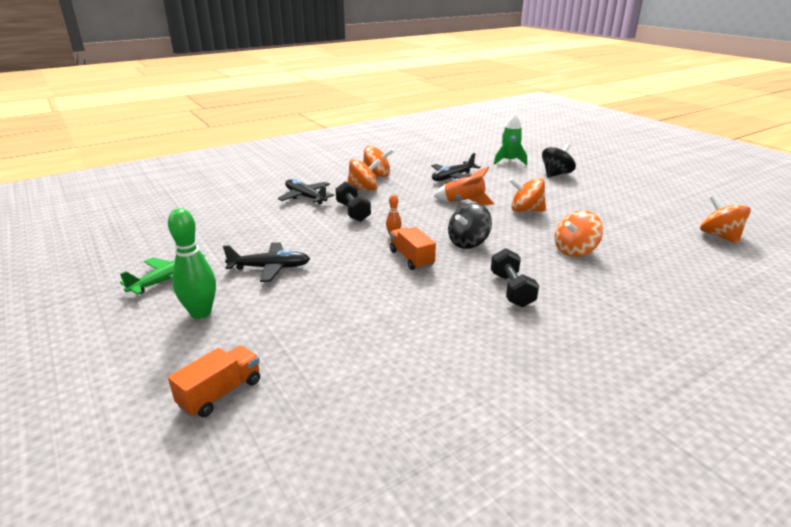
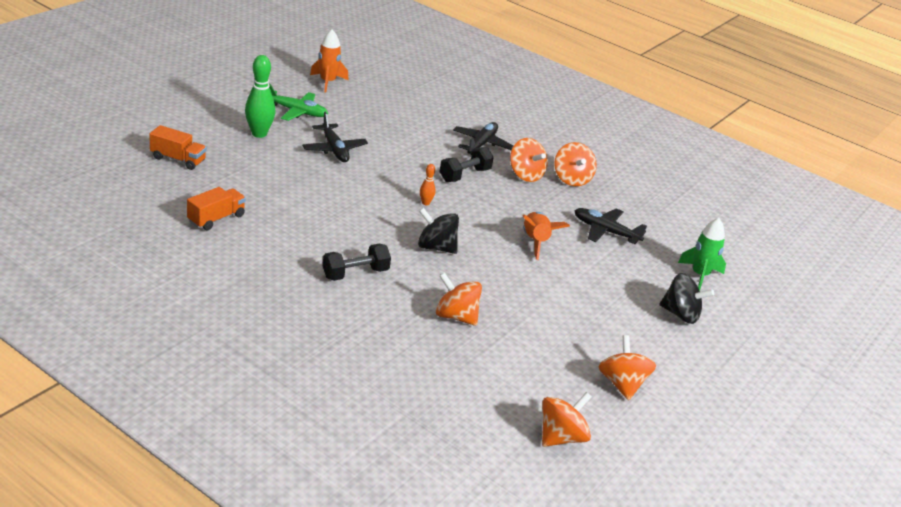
camera: 65 degrees right, 5 degrees up
(121, 251) = (328, 82): none -> orange rocket
(411, 258) = (386, 216): orange truck -> orange truck (216, 218)
(526, 210) = (541, 286): orange spinning top -> orange spinning top (622, 384)

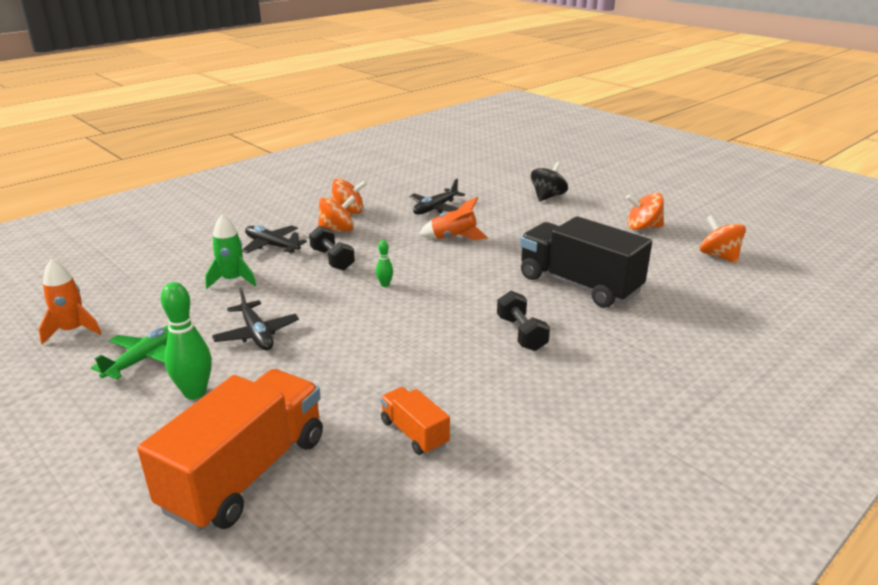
camera: 75 degrees left, 5 degrees down
(178, 159) = (246, 473): orange truck -> orange truck, size x2.07
(334, 149) = (256, 334): black plane -> black plane turned 75 degrees clockwise
(425, 203) = (385, 284): orange bowling pin -> green bowling pin
(436, 247) = (467, 285): black spinning top -> none
(456, 316) = (579, 285): orange spinning top -> black truck
(700, 275) = (494, 184): green rocket -> green rocket (232, 280)

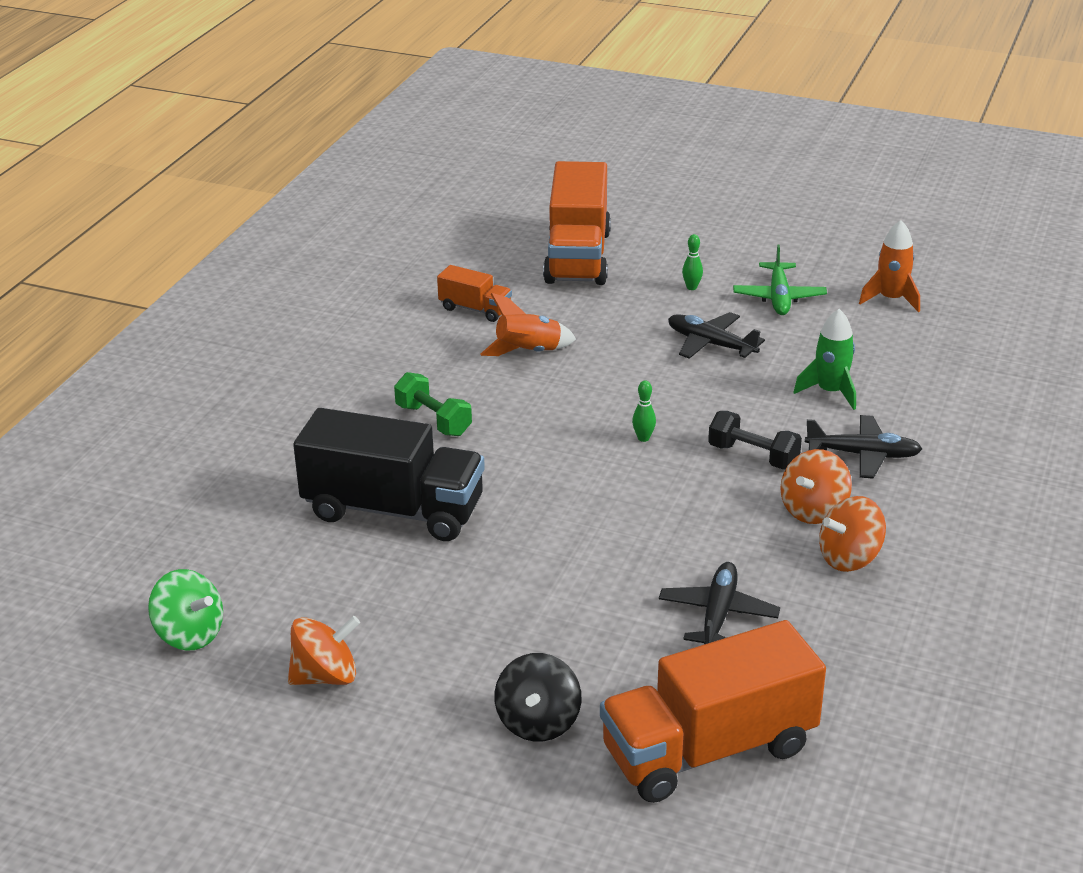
camera: 155 degrees right, 5 degrees up
(195, 392) = (691, 287): green bowling pin -> green bowling pin, size x0.50
(453, 238) = (626, 548): orange rocket -> orange rocket (528, 352)
(483, 179) = (708, 750): none -> orange truck
(521, 333) = (433, 420): black dumbbell -> green dumbbell
(719, 256) = (190, 634): orange spinning top -> green spinning top

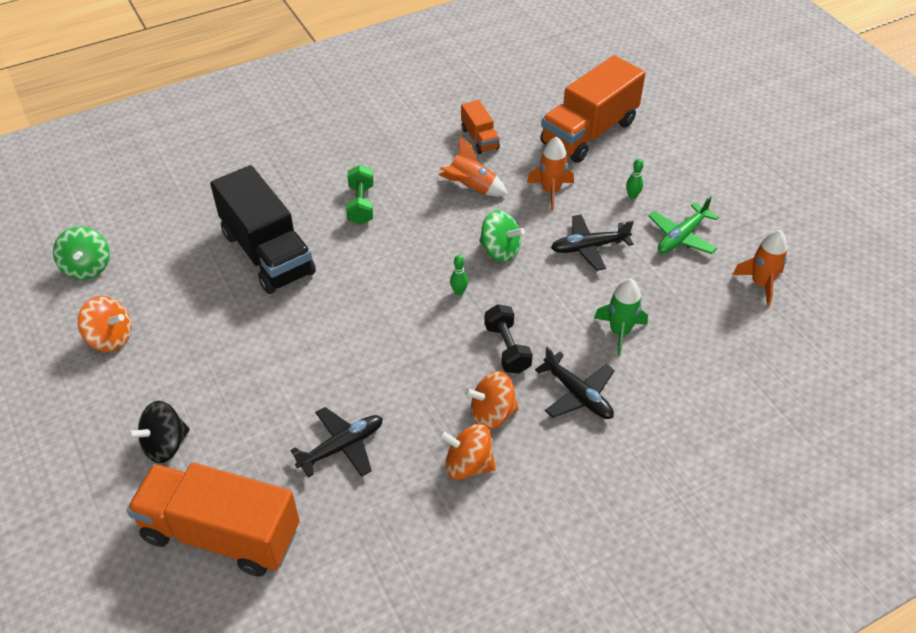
camera: 40 degrees right, 15 degrees up
(611, 319) = (550, 191): none -> orange rocket
(633, 387) = (500, 251): none -> green spinning top
(711, 344) = (589, 247): black plane -> black plane turned 90 degrees counterclockwise

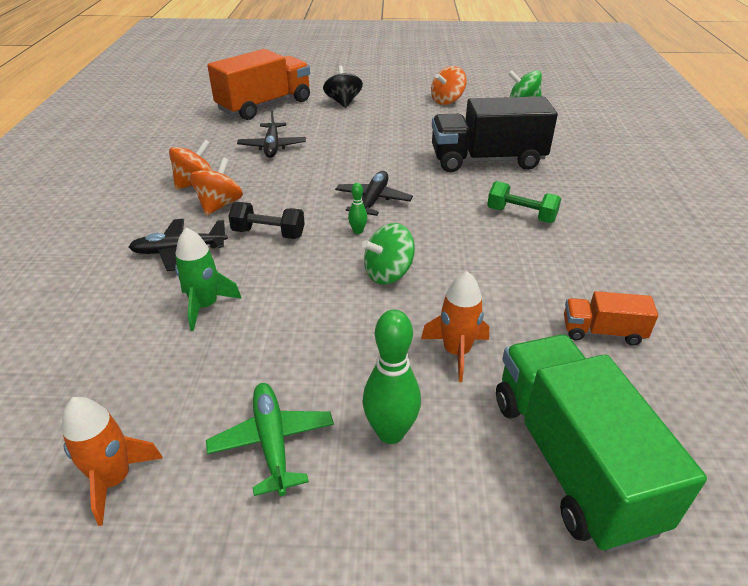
camera: 120 degrees right, 10 degrees down
(471, 188) = (504, 290): orange rocket -> none
(589, 132) = (570, 460): orange truck -> green truck
(589, 247) = (336, 340): black plane -> black plane (373, 200)
(632, 196) = (390, 432): green bowling pin -> green bowling pin, size x2.00

